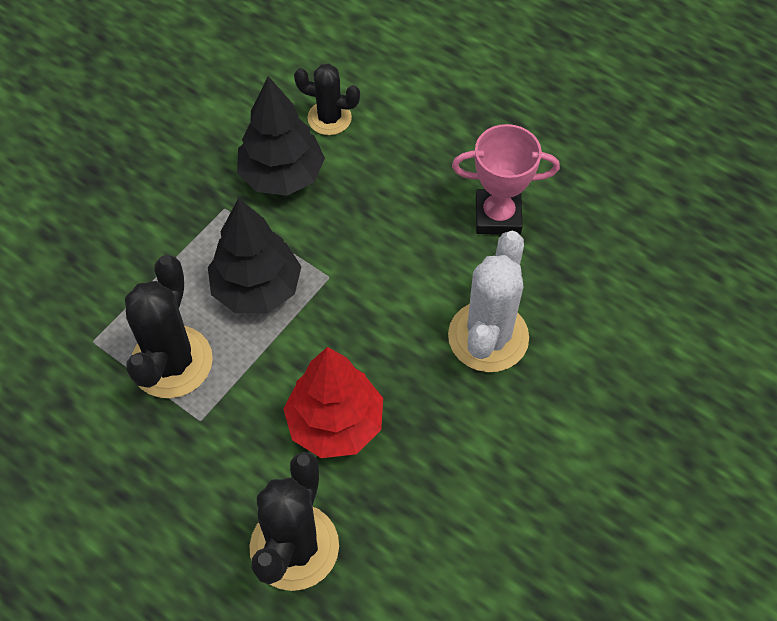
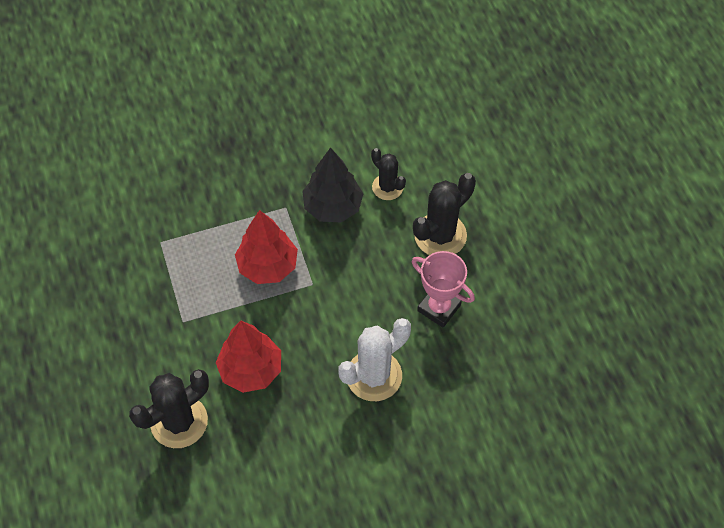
camera: 35 degrees right, 0 degrees up
(172, 362) = (192, 279): black cactus -> black cactus (440, 235)
(257, 288) = (267, 266): black tree -> red tree

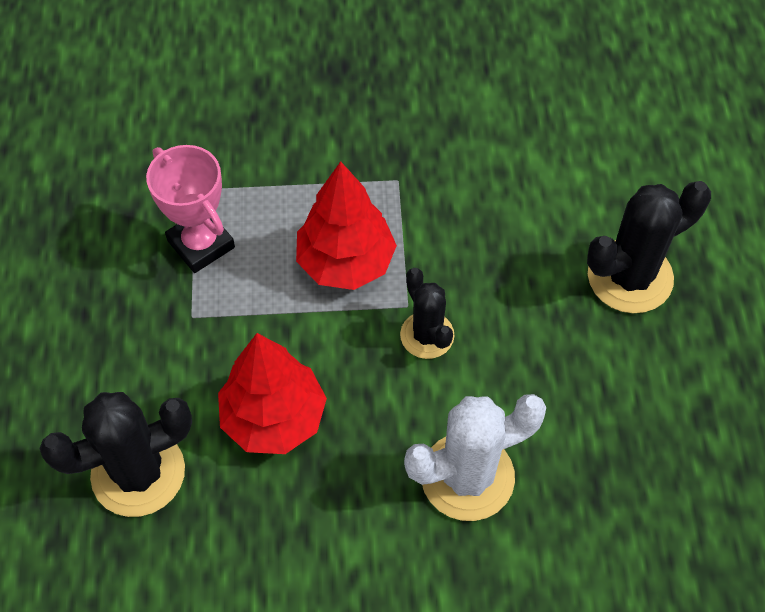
camera: 15 degrees right, 0 degrees up
(333, 207) = (470, 195): black tree -> none
(387, 187) = (563, 184): black cactus -> black cactus (427, 335)
(439, 308) = (600, 392): pink trophy -> pink trophy (201, 244)

